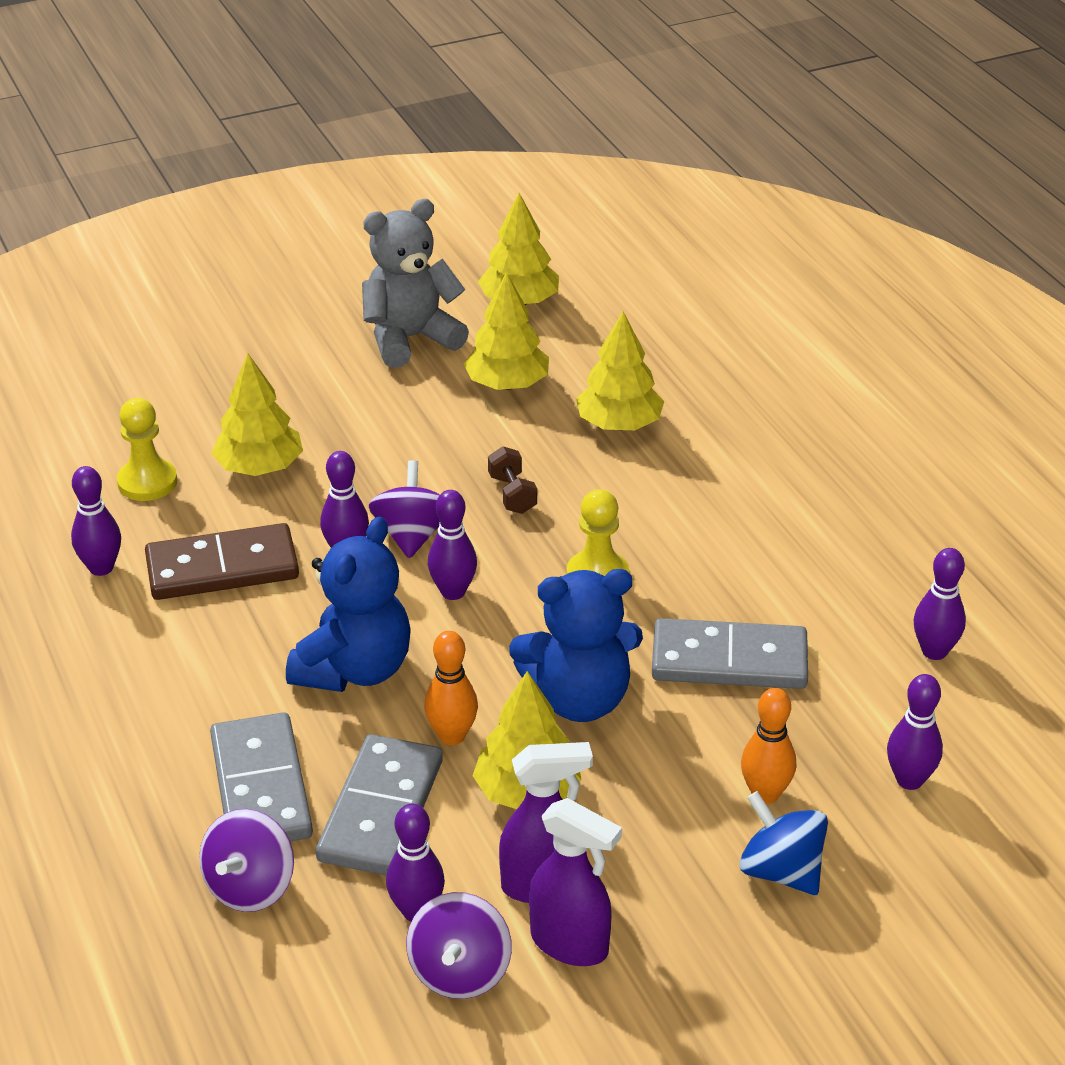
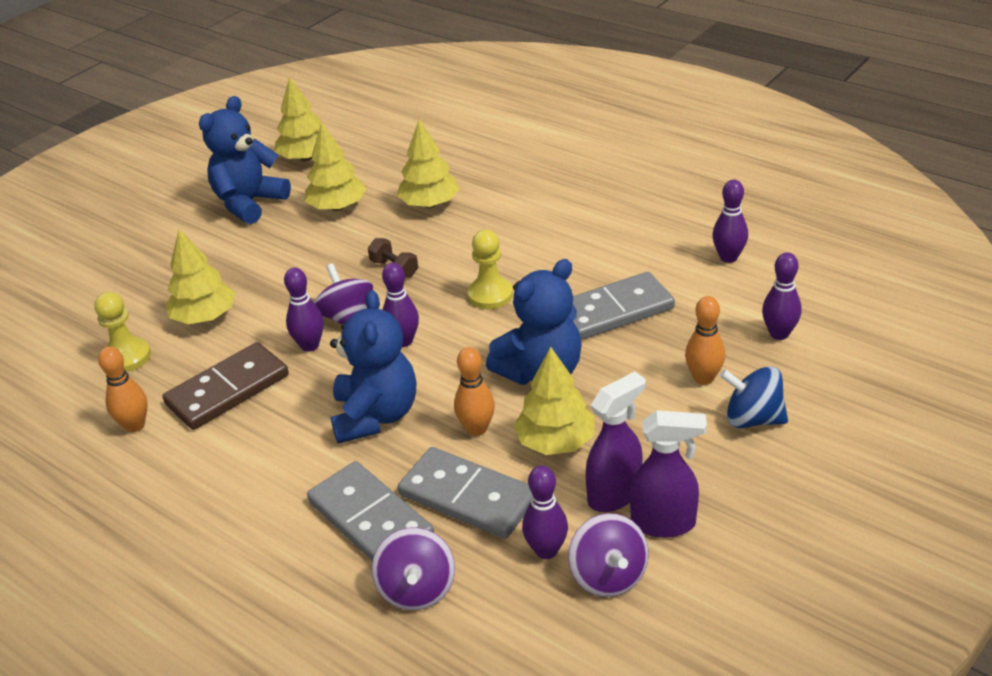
camera: 25 degrees left, 0 degrees up
(101, 568) = (135, 425): purple bowling pin -> orange bowling pin
(380, 810) = (467, 497): grey domino -> grey domino turned 45 degrees counterclockwise
(410, 339) = (249, 203): grey teddy bear -> blue teddy bear

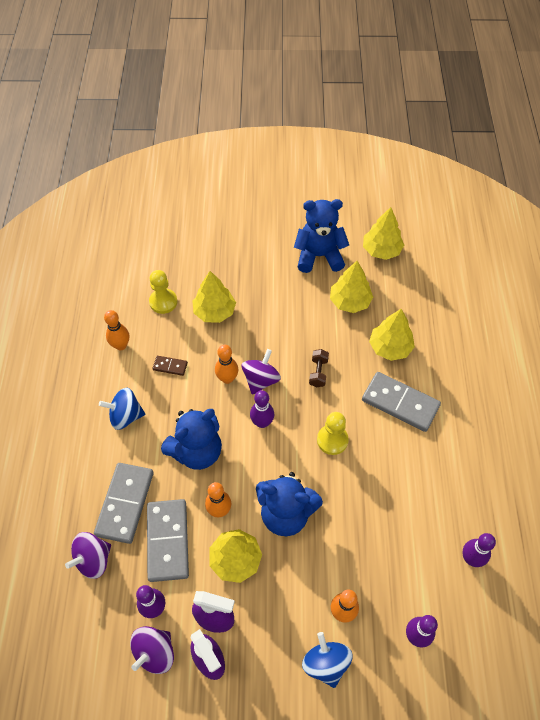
camera: 50 degrees right, 20 degrees up
(228, 390) = (170, 366): brown domino -> brown domino, size x0.47
(245, 465) = (125, 416): none -> blue spinning top
(310, 345) = (227, 378): purple bowling pin -> orange bowling pin
(614, 311) = (367, 520): grey domino -> grey domino (400, 403)

